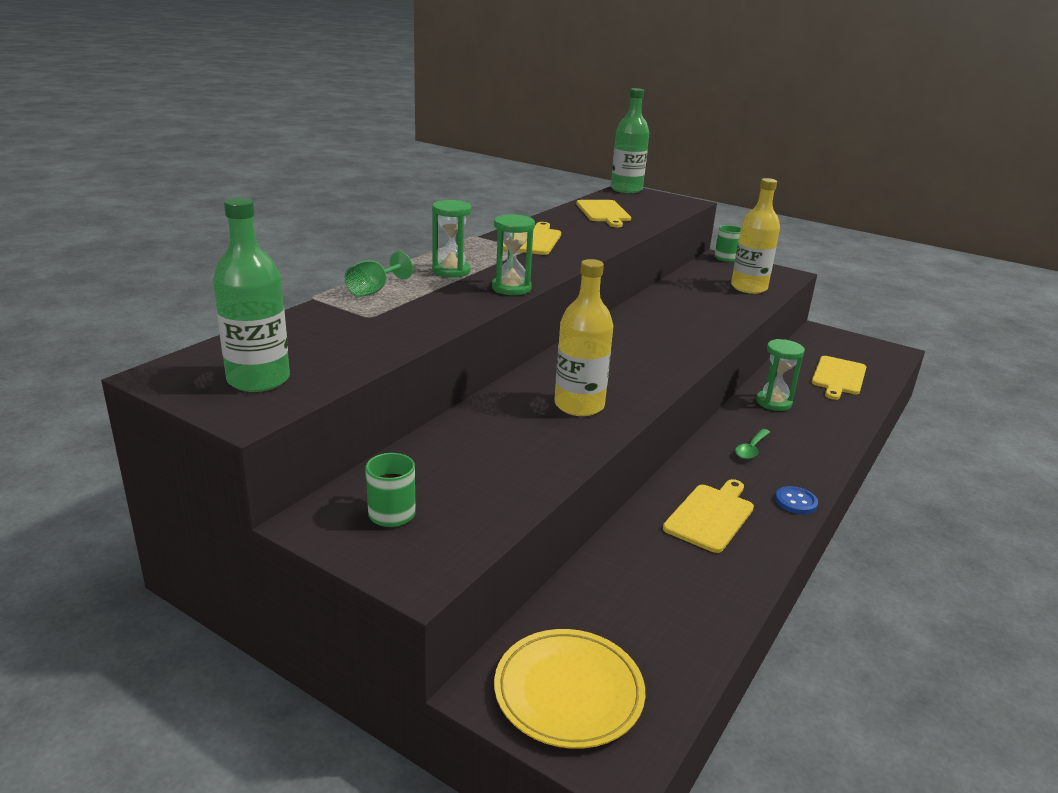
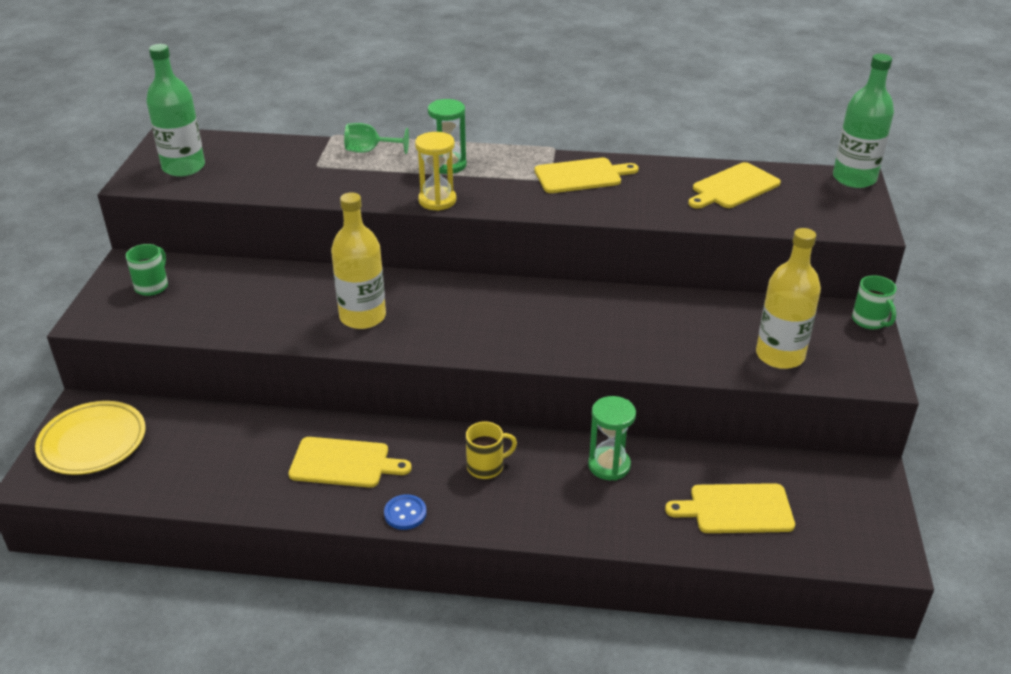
camera: 65 degrees right, 10 degrees up
(511, 288) = (437, 200): green hourglass -> yellow hourglass
(751, 449) = (486, 466): green spoon -> yellow mug

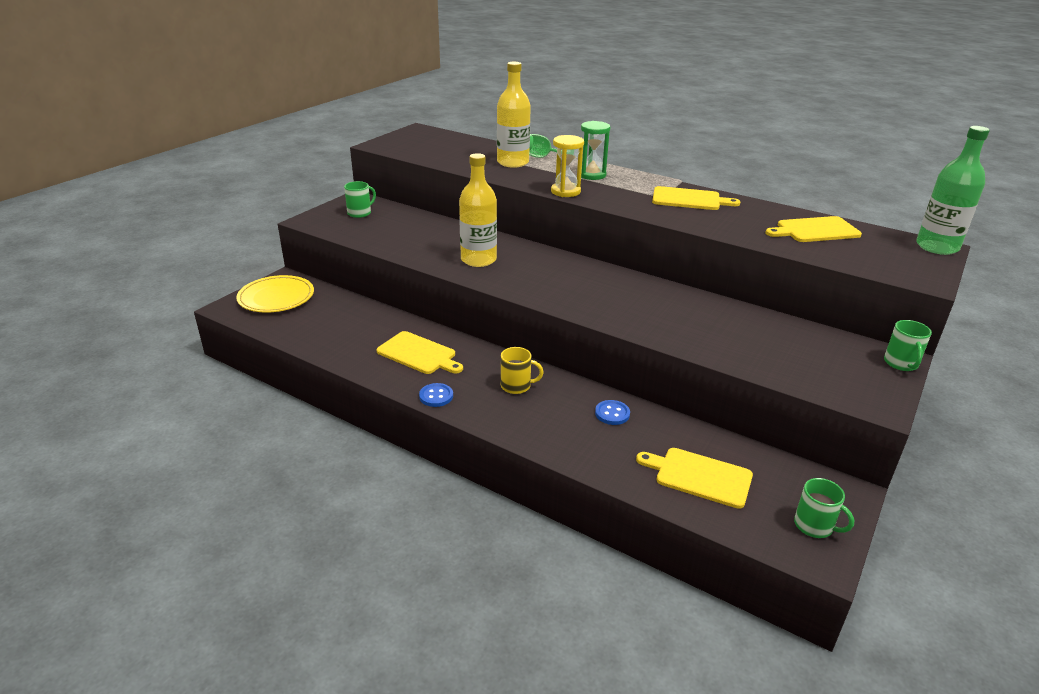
camera: 25 degrees right, 5 degrees down
(184, 167) = (414, 144): green bottle -> none
(609, 465) = (612, 414): green hourglass -> blue button
(780, 355) = (794, 365): yellow bottle -> yellow bottle (513, 162)
(865, 523) = (814, 526): none -> green mug

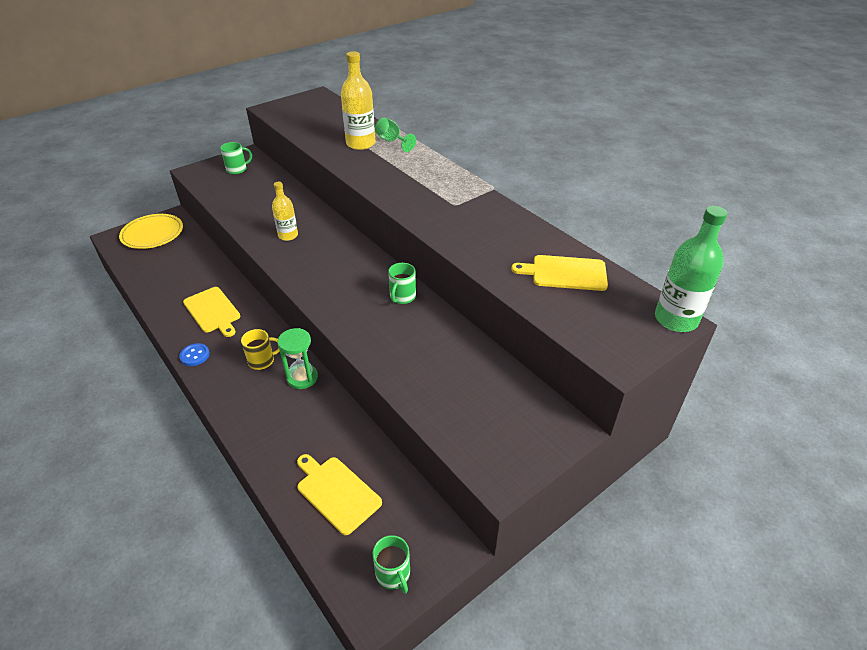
camera: 20 degrees right, 10 degrees up
(478, 260) = (288, 235): yellow bottle -> yellow bottle, size x0.63
(516, 386) = (262, 360): yellow mug -> yellow mug turned 45 degrees counterclockwise
(565, 191) = (374, 185): yellow hourglass -> none
(592, 175) = (416, 168): green hourglass -> green hourglass (302, 378)
(612, 414) = (316, 408): blue button -> none
(689, 199) = (478, 212): yellow cutting board -> none
(901, 363) = (567, 437): green mug -> green mug (402, 297)

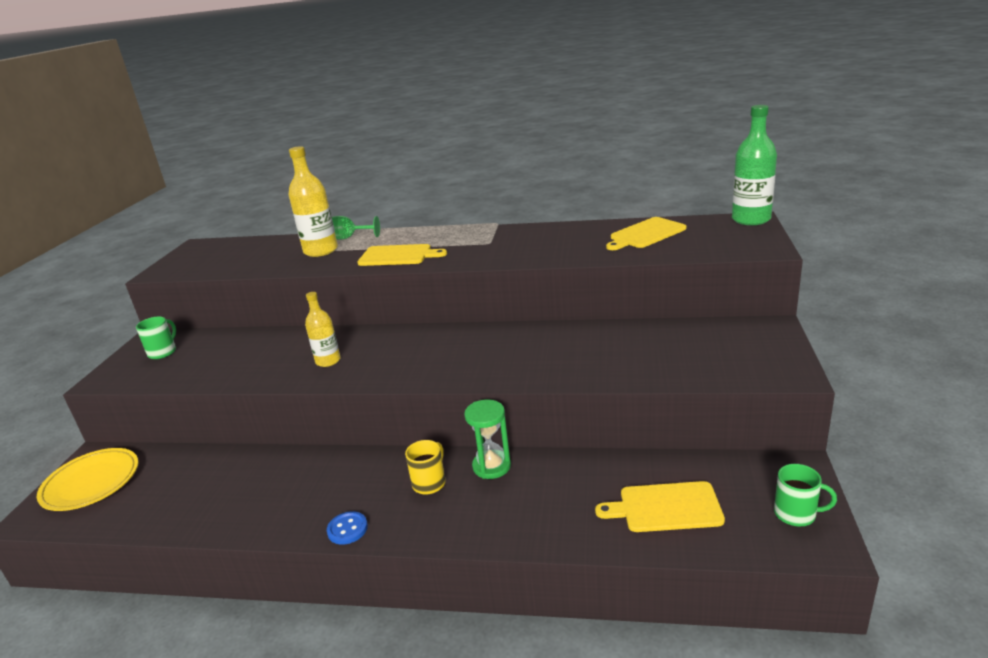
camera: 40 degrees left, 15 degrees down
(213, 311) = (302, 487): yellow cutting board -> yellow cutting board (398, 256)
(402, 297) = (518, 336): green mug -> none

